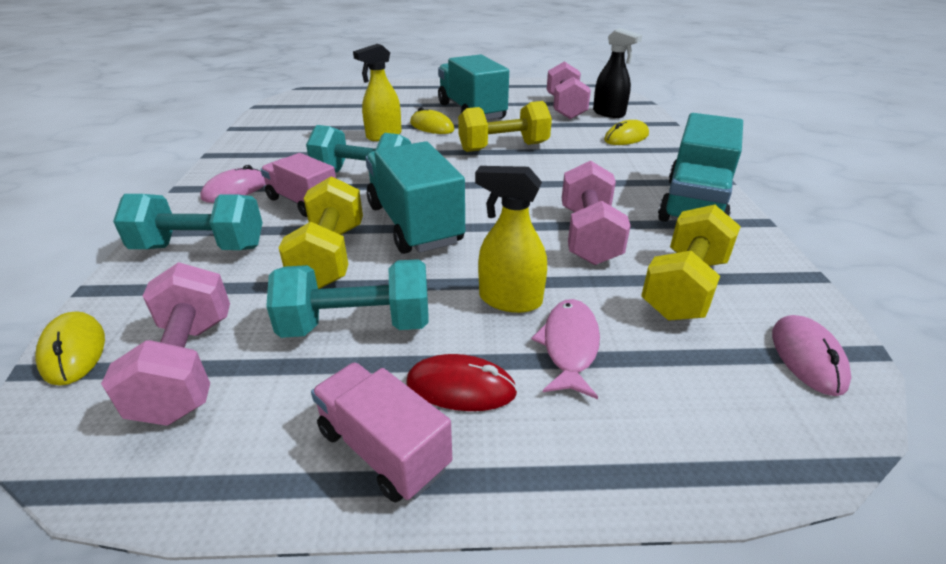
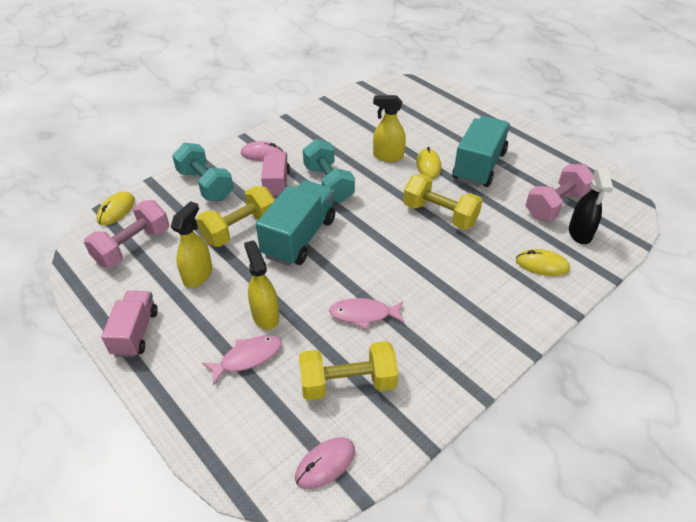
camera: 50 degrees right, 10 degrees up
(357, 325) = (198, 275): turquoise dumbbell -> yellow spray bottle
(461, 387) = (187, 335): red mouse -> none
(588, 235) = (363, 314): pink dumbbell -> pink fish
(693, 204) = (467, 348): turquoise truck -> none

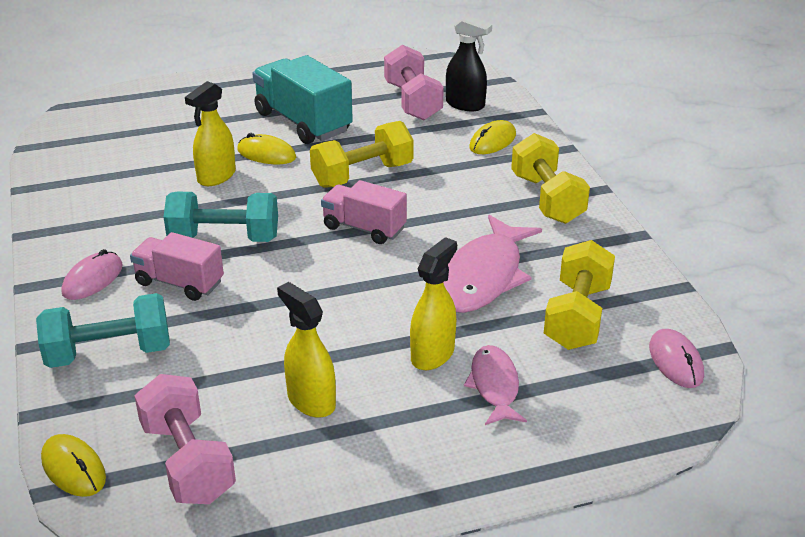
camera: 65 degrees left, 10 degrees down
(135, 332) = (382, 487): pink truck -> pink truck (364, 228)
(240, 229) = (246, 340): yellow dumbbell -> yellow dumbbell (547, 199)
(265, 315) = (433, 354): yellow spray bottle -> yellow spray bottle turned 120 degrees clockwise
(299, 237) = (311, 291): turquoise truck -> none
(363, 314) = (483, 277): pink fish -> pink fish, size x1.70

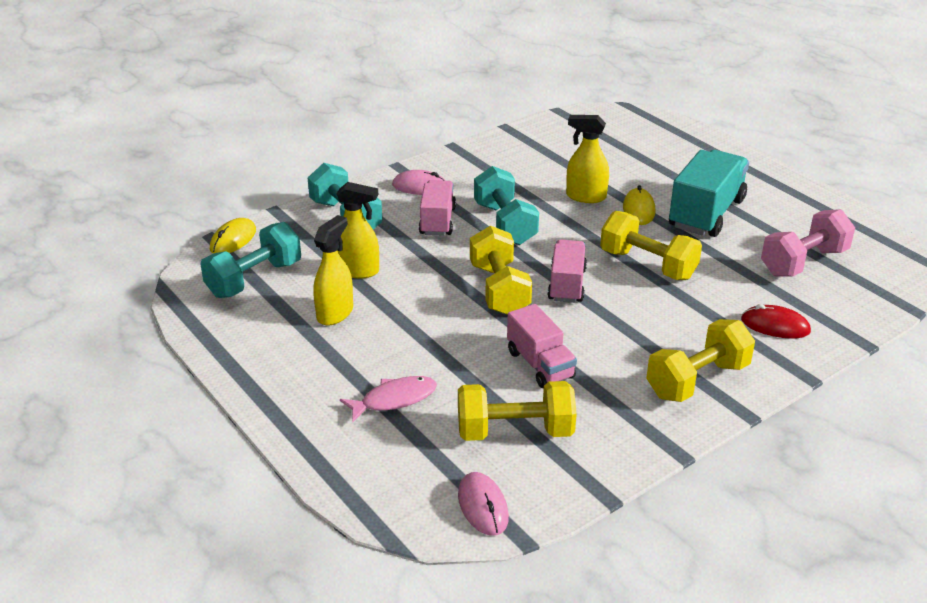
camera: 70 degrees right, 0 degrees up
(188, 461) = (254, 279): pink dumbbell -> turquoise dumbbell
(343, 271) = (499, 289): none -> yellow dumbbell
(433, 354) = (417, 359): yellow spray bottle -> yellow spray bottle (357, 270)
(465, 105) = (830, 294): black spray bottle -> none
(483, 277) = (540, 364): pink fish -> pink truck
(492, 141) = (775, 326): yellow mouse -> red mouse
(675, 361) = (483, 506): pink mouse -> pink mouse turned 75 degrees counterclockwise

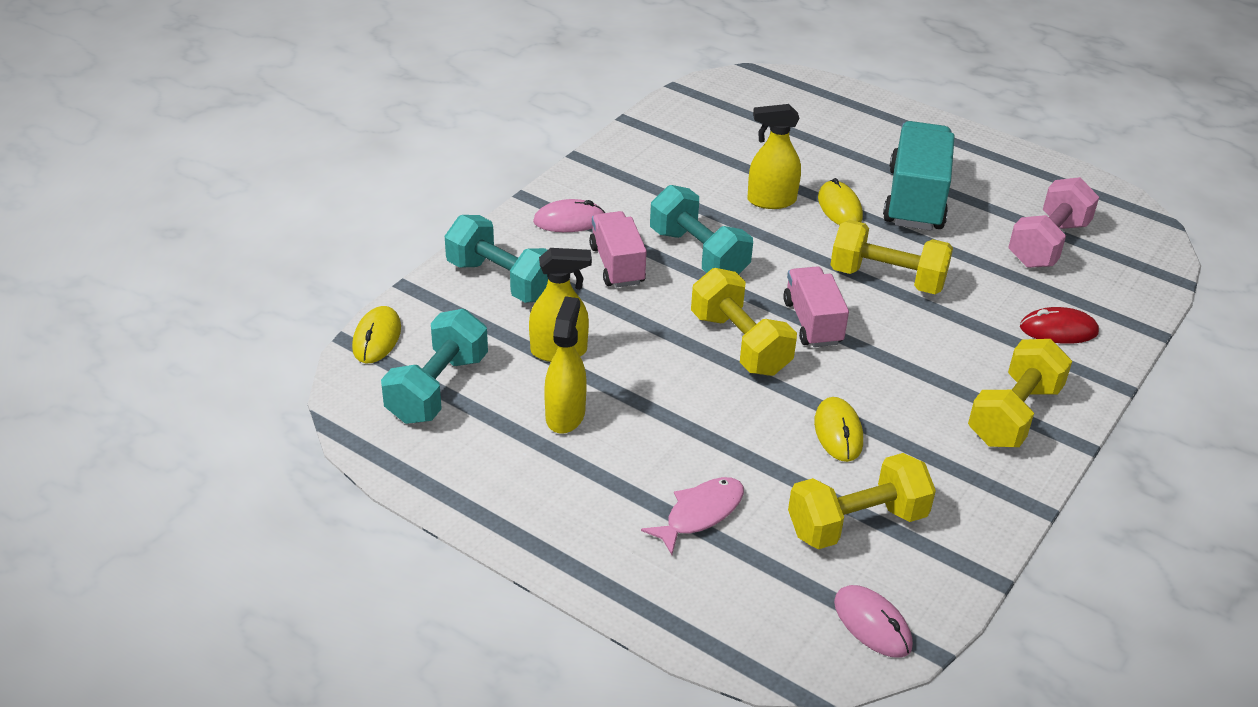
camera: 20 degrees left, 5 degrees up
(540, 364) = (838, 432): pink truck -> yellow mouse

